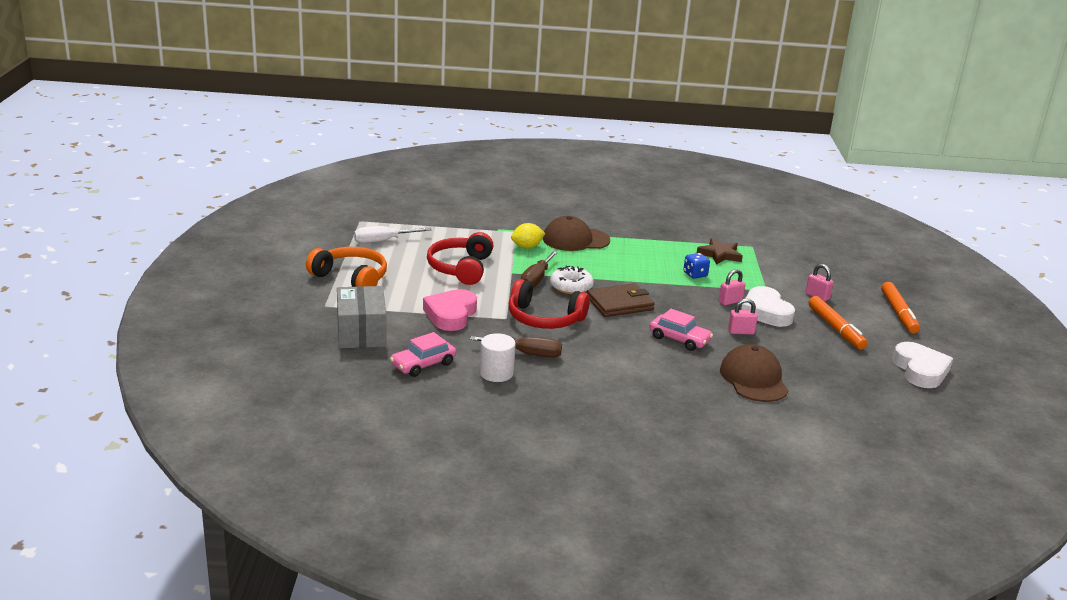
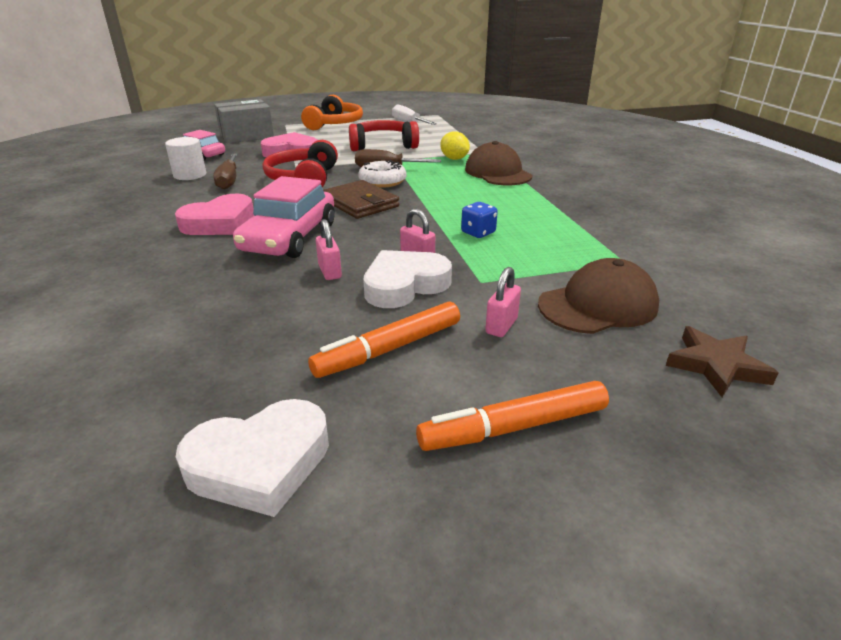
camera: 75 degrees right, 5 degrees up
(638, 364) = (220, 223): none -> pink heart
(679, 339) = (289, 238): pink car -> pink car, size x1.59
(720, 254) = (561, 242): brown star -> brown star (716, 365)
(753, 379) = (196, 288): brown cap -> brown cap (598, 305)

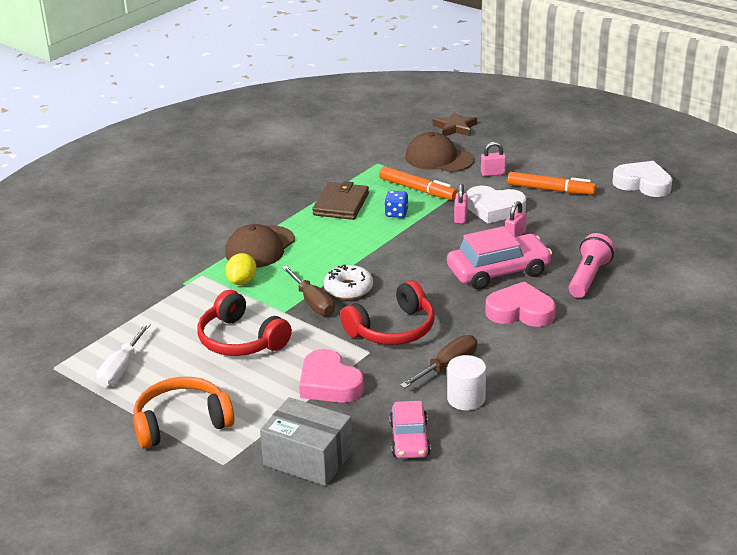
camera: 125 degrees left, 0 degrees up
(184, 274) = (588, 277): none -> pink flashlight
(360, 203) = (407, 275): brown wallet -> brown wallet (341, 204)
(513, 427) = (553, 152): orange marker -> orange marker (417, 189)

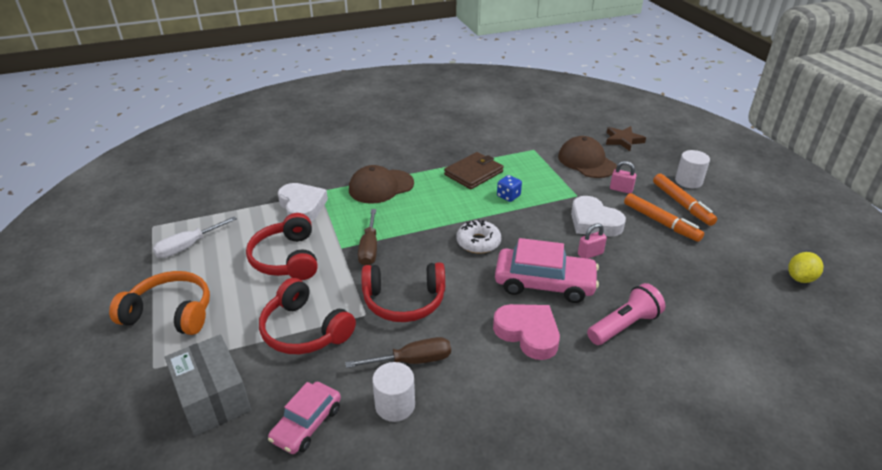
camera: 30 degrees right, 5 degrees up
(242, 281) = (340, 209): yellow lemon -> yellow lemon (800, 278)
(329, 383) = (305, 330): pink heart -> red headphones
(348, 289) = (407, 248): white donut -> white donut (478, 242)
(417, 189) = (544, 182): orange marker -> orange marker (682, 204)
(460, 217) = (557, 219): pink padlock -> none
(544, 147) = (688, 181): none -> white cylinder
(643, 184) = (758, 248): white heart -> white heart (302, 206)

